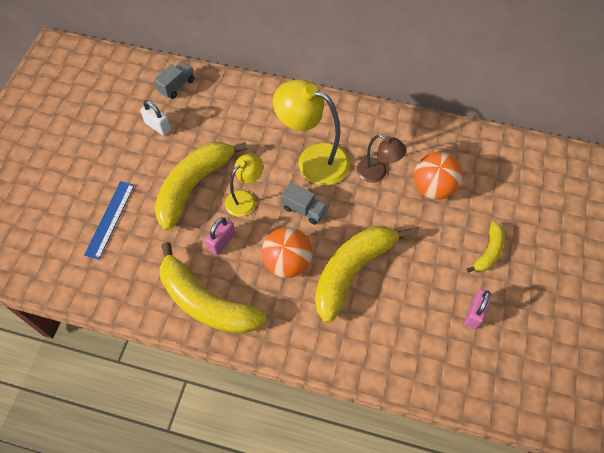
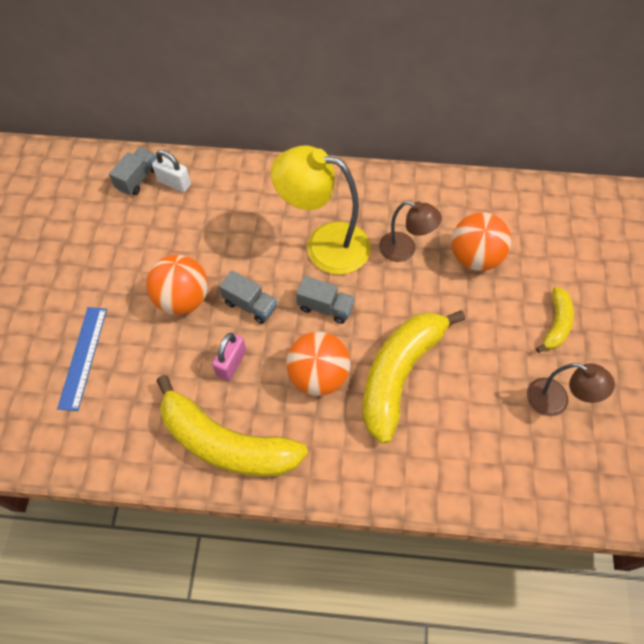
camera: 10 degrees left, 0 degrees up
(158, 126) = (123, 232): white padlock -> white padlock (174, 183)
(194, 186) = (183, 299): yellow banana -> orange ball
(245, 199) = (250, 305): yellow lamp -> grey truck
(474, 313) = (556, 401): pink padlock -> brown lamp

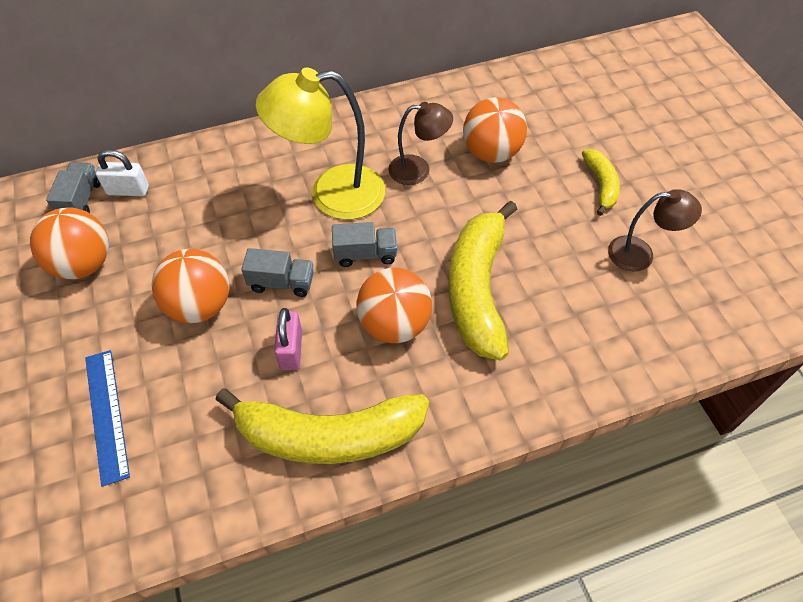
camera: 25 degrees left, 5 degrees down
(118, 232) = (84, 264): none -> orange ball

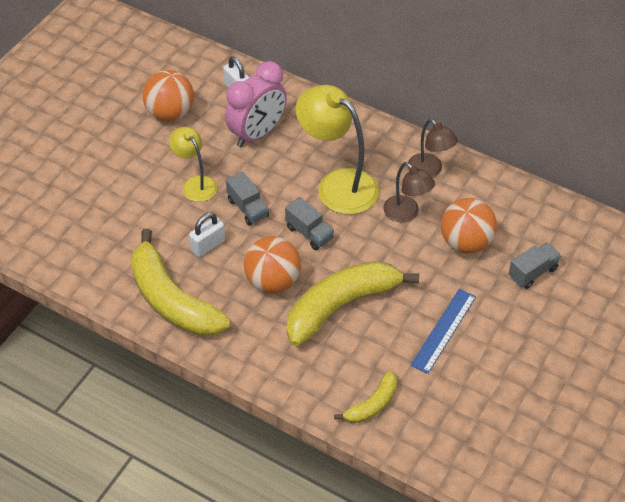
camera: 50 degrees right, 5 degrees down
(81, 200) = (209, 76): grey truck -> grey truck (532, 272)
(106, 415) = (95, 197): blue ruler -> blue ruler (443, 330)
(200, 212) = (257, 134): none -> pink clock
(200, 306) = (195, 184): orange ball -> yellow lamp
(291, 350) = (208, 245): pink padlock -> white padlock
(600, 185) = (504, 321): yellow banana -> yellow banana (372, 404)
(640, 254) = (463, 378): brown lamp -> brown lamp (429, 171)

